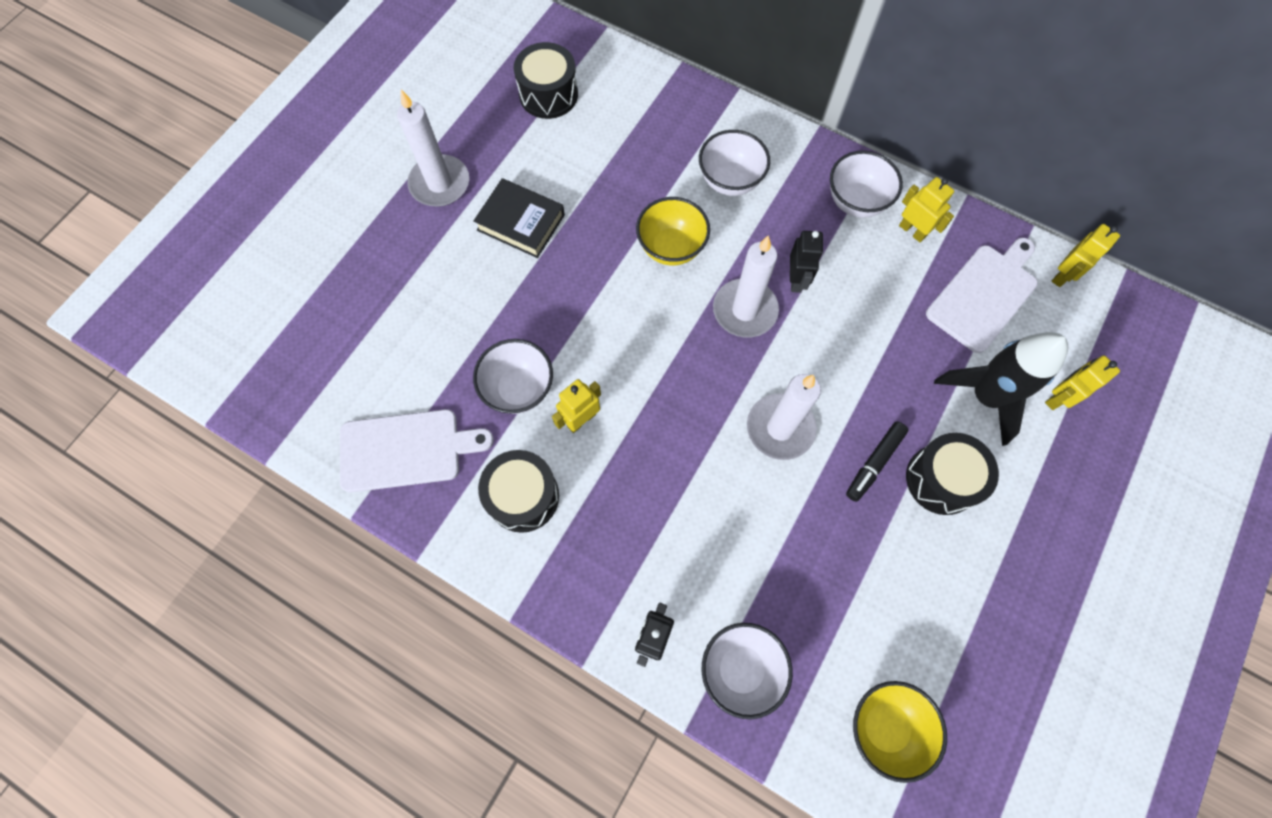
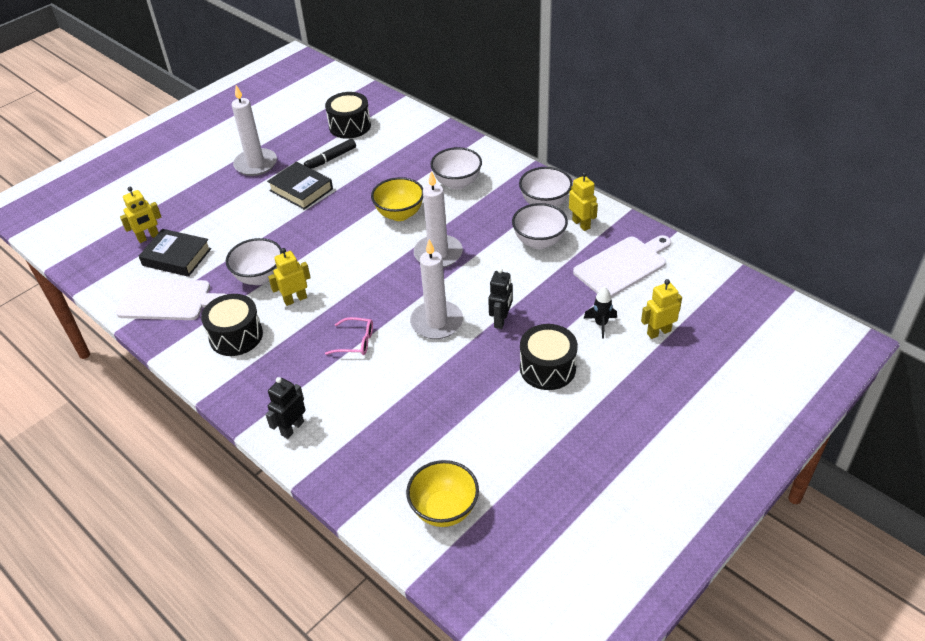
camera: 15 degrees right, 25 degrees down
(389, 371) = (177, 257): none -> black book
(685, 479) = (355, 342): none -> pink glasses
(741, 669) = (349, 457): white bowl -> white bowl (539, 242)
(796, 280) = (483, 241): black robot -> black robot (501, 320)
(874, 463) = (499, 351): black marker -> black marker (331, 159)
(985, 396) = (601, 324): black rocket -> black rocket, size x0.47
(1063, 275) = (689, 262): yellow robot -> yellow robot (148, 237)

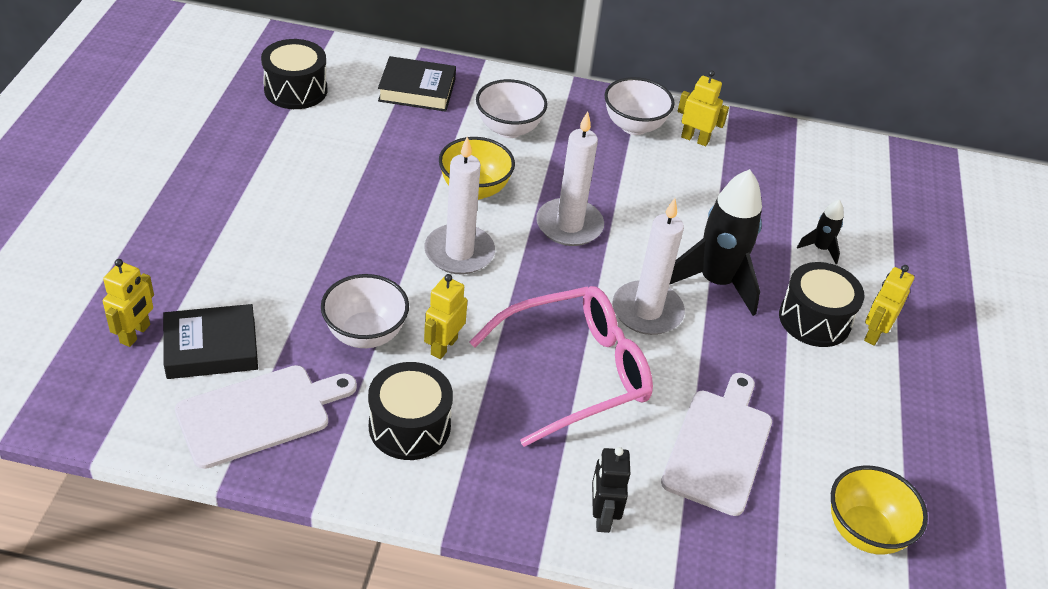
camera: 40 degrees left, 0 degrees up
(256, 164) = (206, 178): white candle -> white candle (459, 252)
(301, 190) = (309, 195): black book -> black book (417, 90)
(331, 159) = (311, 141): black marker -> none
(355, 342) = (574, 372): pink glasses -> pink glasses, size x2.32
(501, 320) = (716, 282): black robot -> black rocket
(539, 242) = (669, 174): white bowl -> none
(622, 266) = (780, 174): white cutting board -> white cutting board (718, 446)
(658, 332) = (881, 237): yellow robot -> yellow robot (874, 334)

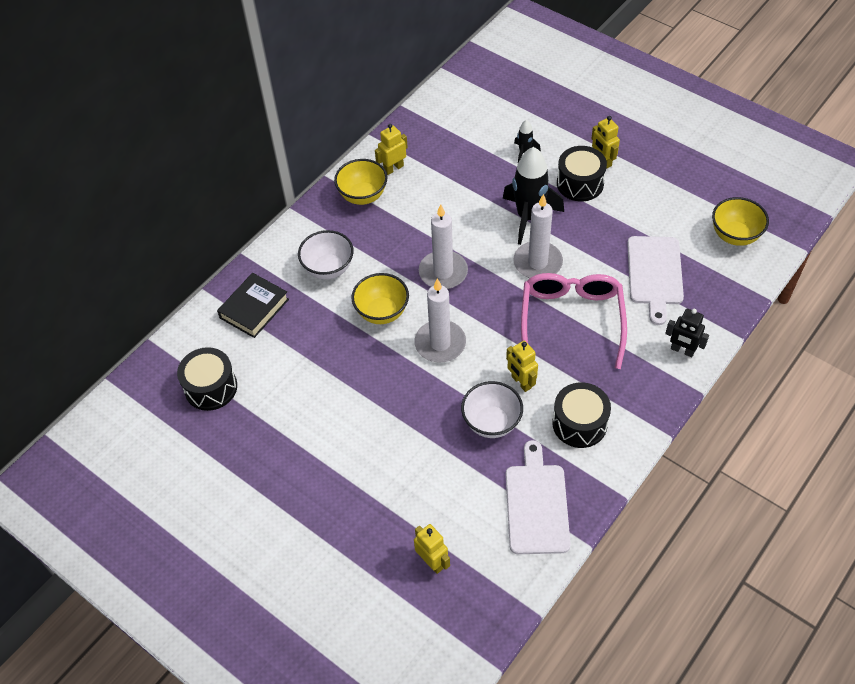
camera: 55 degrees left, 10 degrees up
(211, 348) = (465, 517): black book -> none
(634, 126) = (363, 196): white bowl -> yellow bowl
(718, 446) = (655, 274): white cutting board -> white cutting board turned 135 degrees counterclockwise

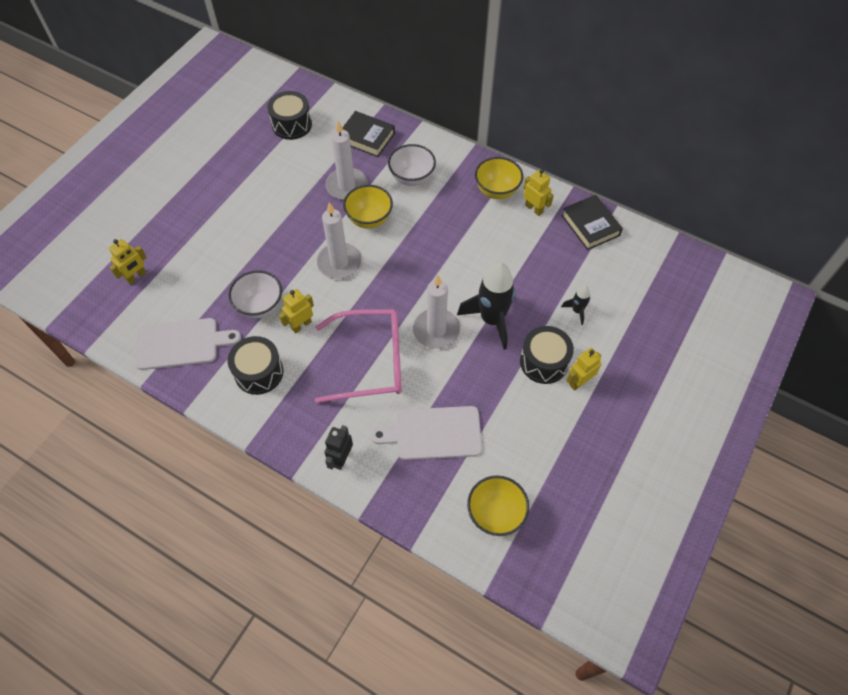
camera: 80 degrees right, 5 degrees up
(423, 128) = (590, 225): none -> black book
(443, 272) = (417, 258): white candle -> white candle (347, 186)

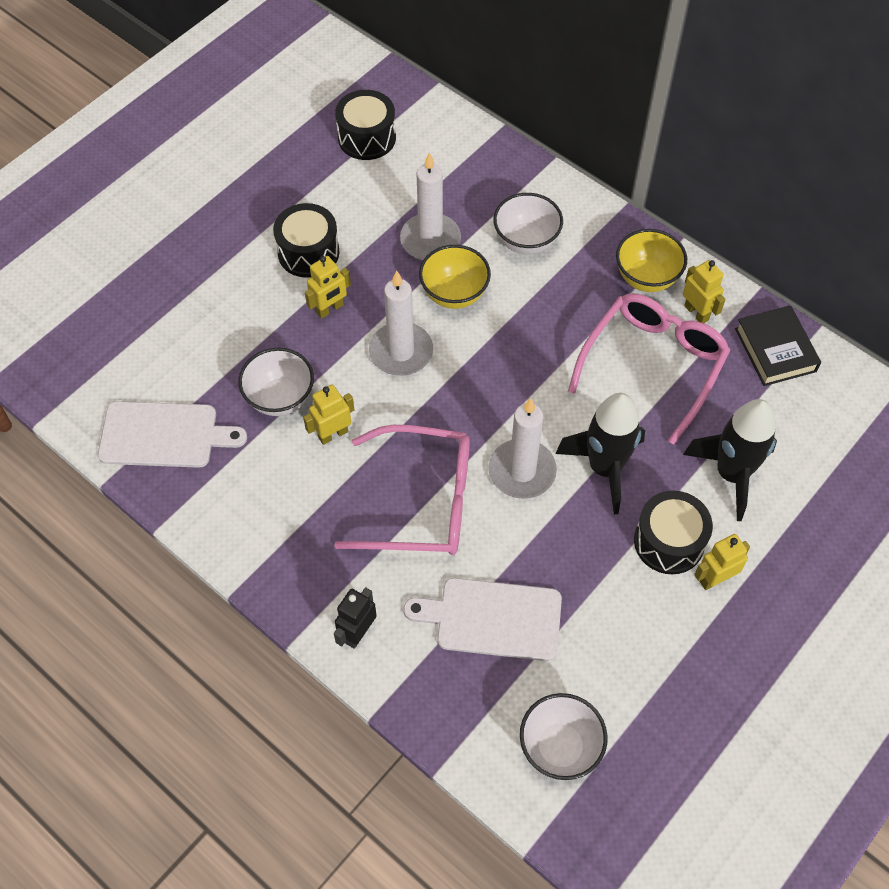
camera: 10 degrees right, 0 degrees up
(136, 277) = (117, 330): yellow robot -> yellow robot (330, 309)
(259, 372) = (264, 492): black drum -> black drum (308, 252)
(366, 137) = (471, 171): black book -> none
(495, 514) = (560, 747): yellow bowl -> white bowl
(511, 247) = (652, 366): none -> pink glasses
(577, 311) = (731, 474): black rocket -> black rocket, size x2.14

